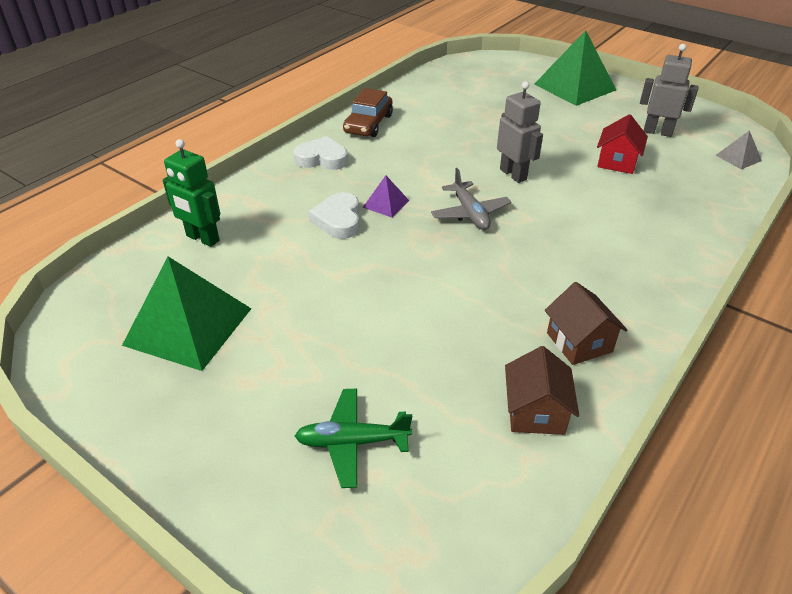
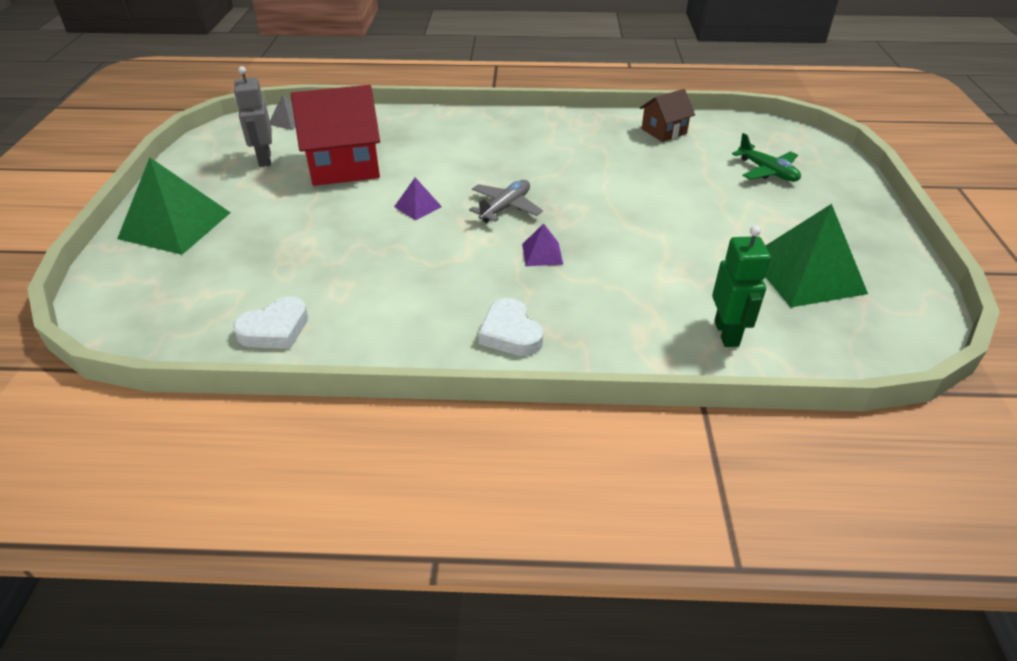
camera: 125 degrees left, 0 degrees up
(338, 220) = (597, 268): white heart -> white heart (275, 329)
(368, 124) = (395, 337): brown car -> none
(513, 174) = (417, 206): grey robot -> purple pyramid
(579, 342) = (593, 132): brown house -> none
(617, 162) = (344, 166): red house -> red house, size x1.85

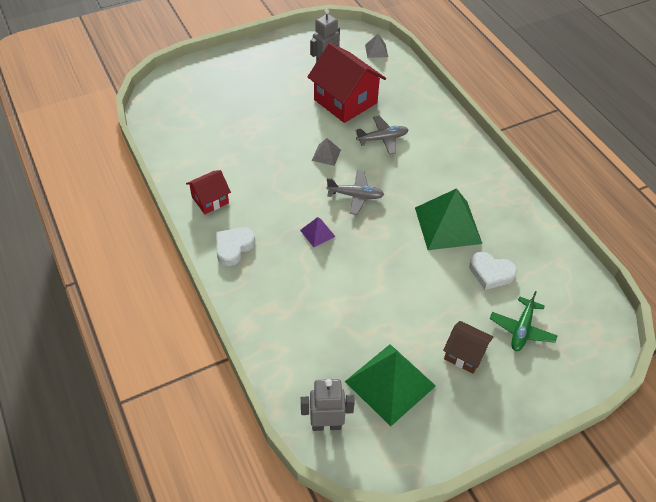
camera: 60 degrees right, 10 degrees up
(175, 225) = (238, 69): green pyramid -> green pyramid (448, 225)
(275, 329) = (181, 153): white heart -> white heart (490, 273)
(400, 329) = (210, 200): none -> red house
(417, 206) = (326, 155): purple pyramid -> grey pyramid
(434, 162) = (382, 139): none -> grey plane
(664, 131) = (532, 246): brown house -> brown house (464, 354)
(727, 333) = (295, 352): green robot -> none
(853, 343) = (326, 424): none -> grey robot

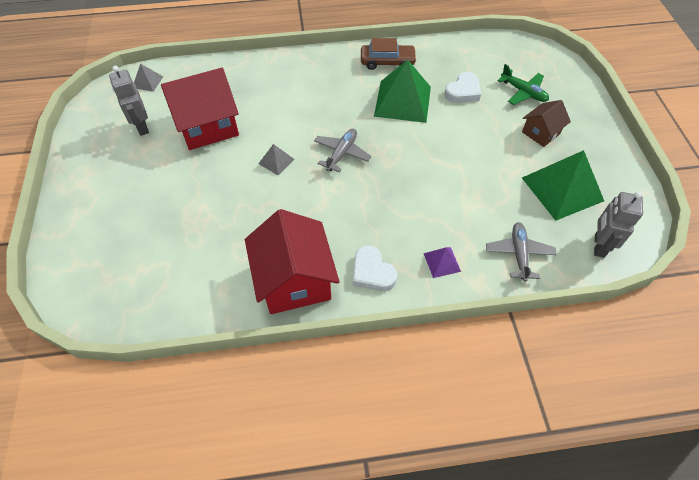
camera: 70 degrees left, 5 degrees up
(210, 200) = (294, 280): red house -> red house, size x1.85
(317, 233) = (378, 195): purple pyramid -> purple pyramid (442, 262)
(382, 139) = (276, 113): grey plane -> grey plane (519, 254)
(499, 200) = (387, 62): none -> brown car

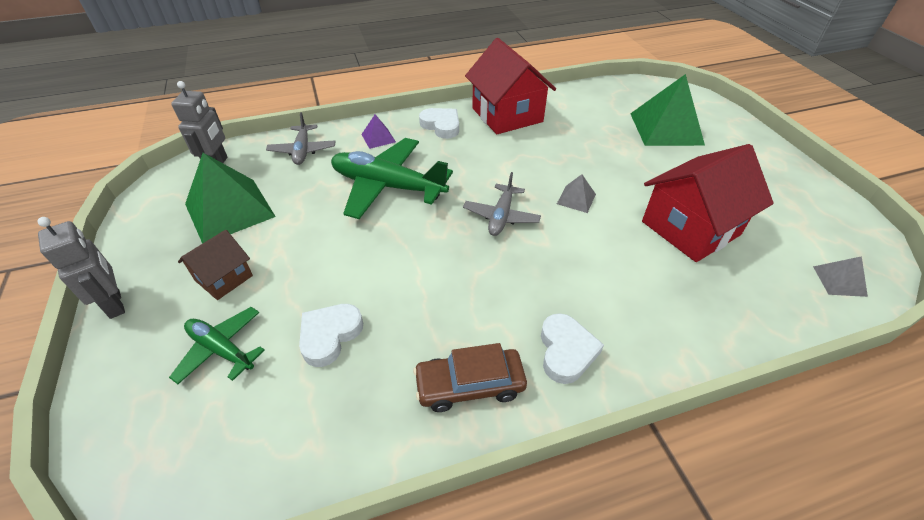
camera: 170 degrees right, 10 degrees down
(142, 127) = (770, 216): grey robot -> grey robot (115, 304)
(332, 69) = (566, 351): none -> white heart
(403, 101) = (431, 302): green pyramid -> green pyramid (665, 128)
(431, 195) = (388, 186): none -> green plane

